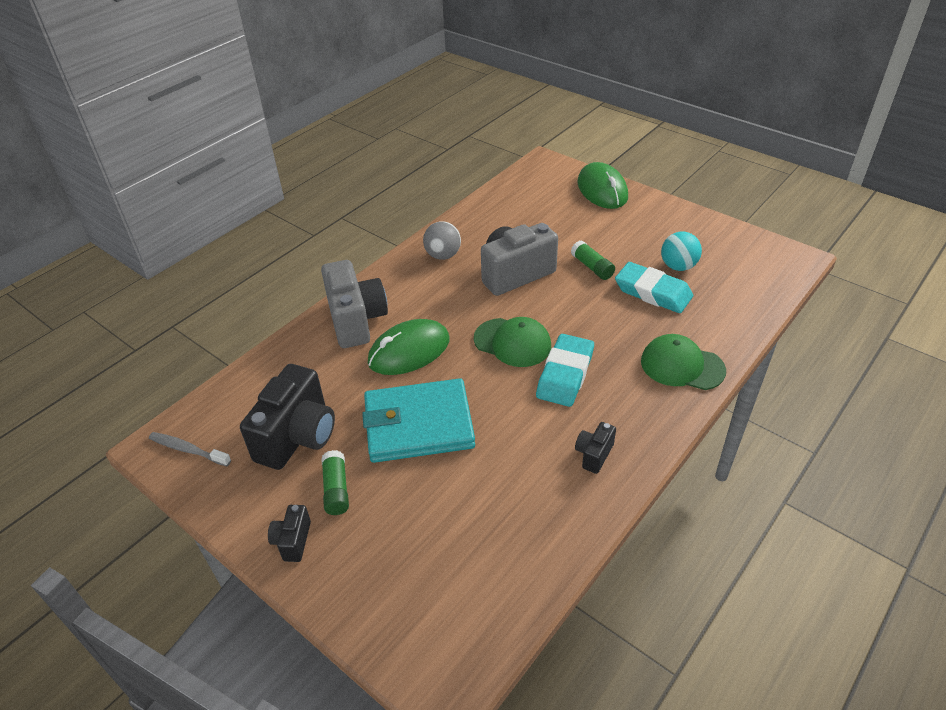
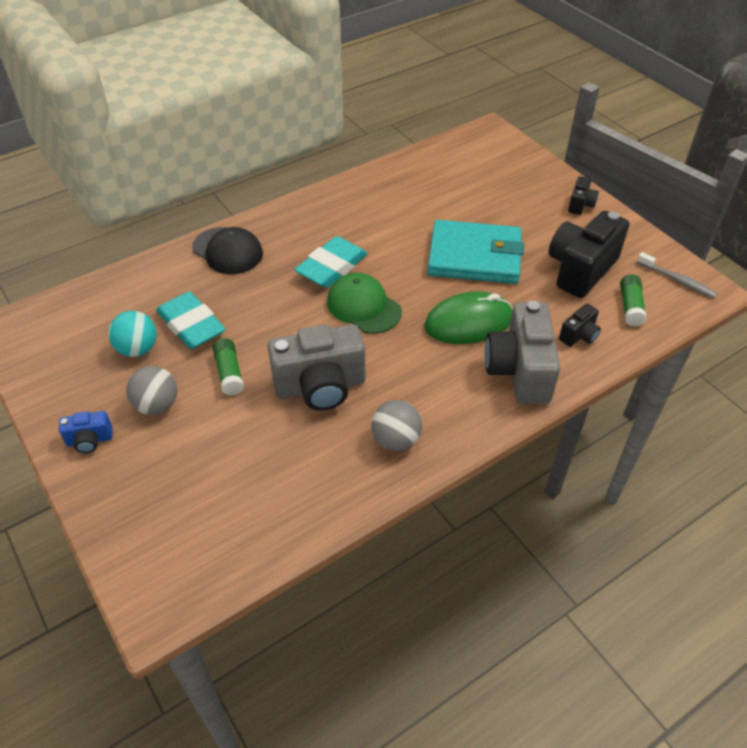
camera: 165 degrees left, 5 degrees up
(336, 489) = (548, 227): green glue stick -> green glue stick (630, 307)
(594, 454) = (345, 208): black camera -> black camera (579, 336)
(602, 190) = (119, 504): green mouse -> none
(627, 237) = (157, 405): none -> grey ball
(652, 211) = (90, 440): none -> blue camera
(682, 366) = (228, 251): green cap -> black cap

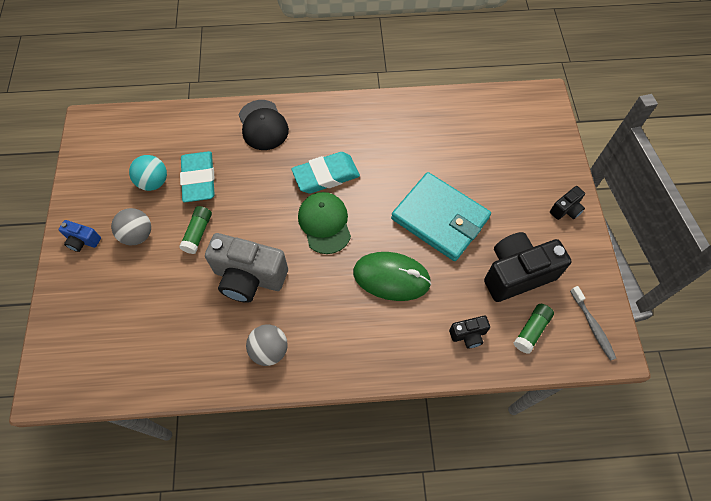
camera: 30 degrees right, 15 degrees up
(519, 371) = (398, 342): grey camera -> none

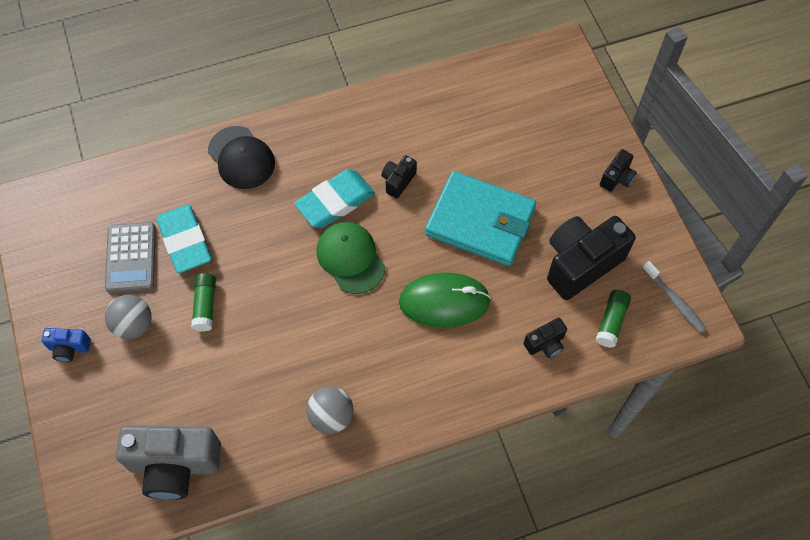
camera: 15 degrees left, 0 degrees up
(154, 182) = (131, 258): turquoise ball -> grey calculator
(249, 277) = (282, 342): grey camera -> grey camera (175, 465)
(381, 171) = (398, 181): none -> black camera

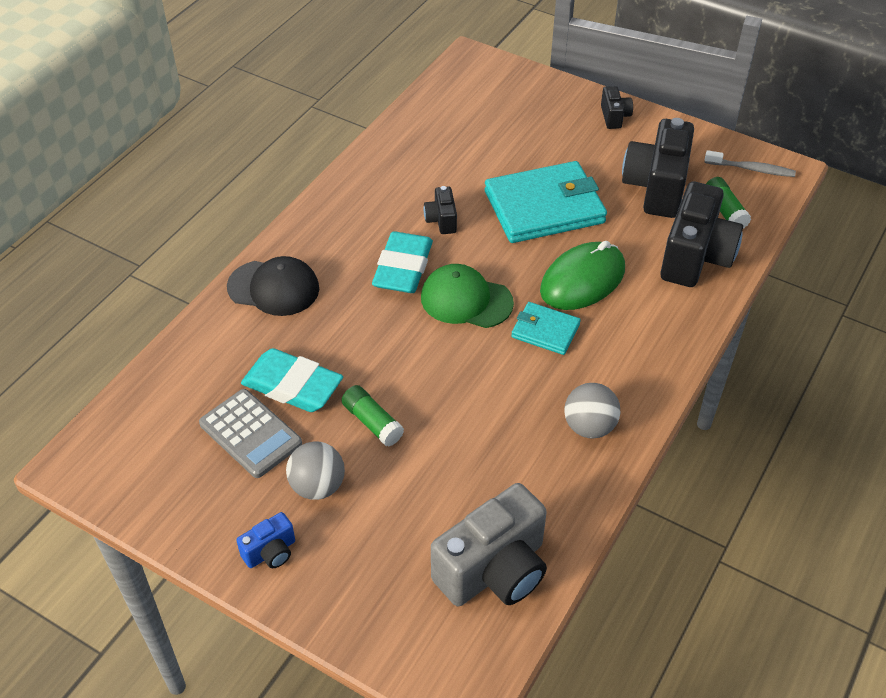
camera: 40 degrees left, 15 degrees down
(377, 322) = (545, 331): none -> turquoise wallet
(545, 344) = (695, 257): black camera -> black camera, size x2.11

